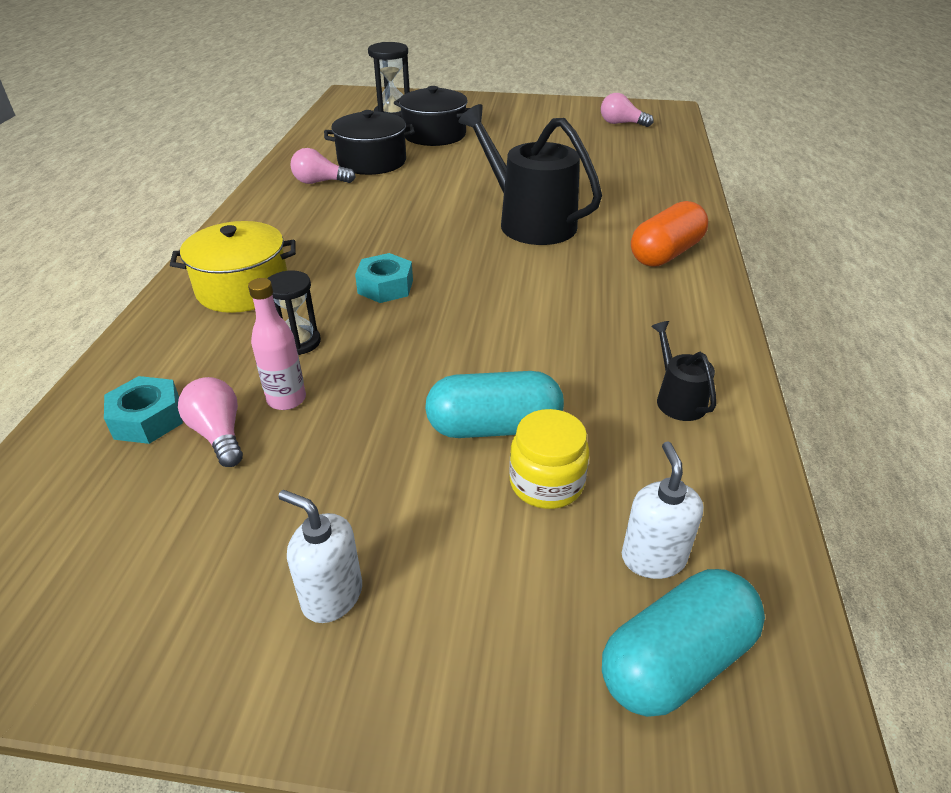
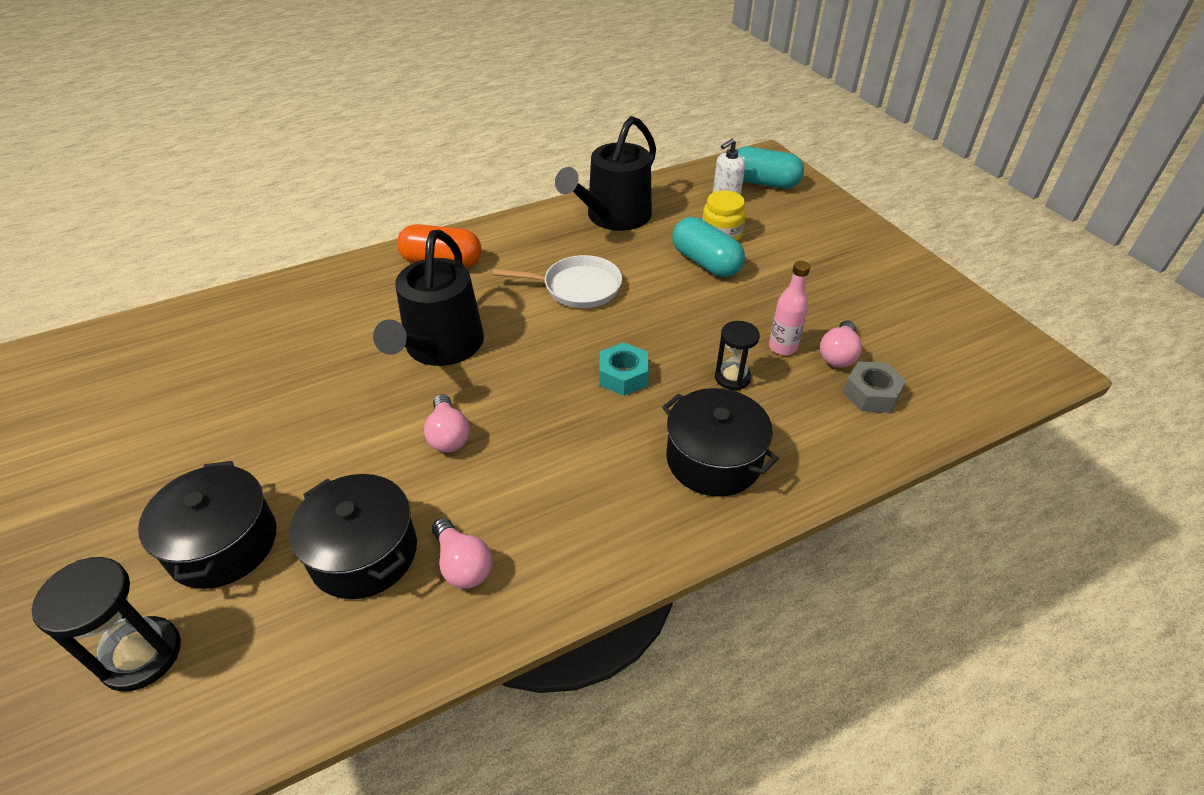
camera: 125 degrees left, 5 degrees up
(148, 419) = (871, 394): turquoise nut -> grey nut
(243, 288) = (713, 459): yellow pot -> black pot
(332, 596) = (851, 262): white soap dispenser -> none
(543, 312) = (577, 287): none -> white pan
(621, 123) = (106, 380): pink light bulb -> pink light bulb (448, 435)
(678, 399) = (614, 217): black watering can -> black watering can, size x2.18

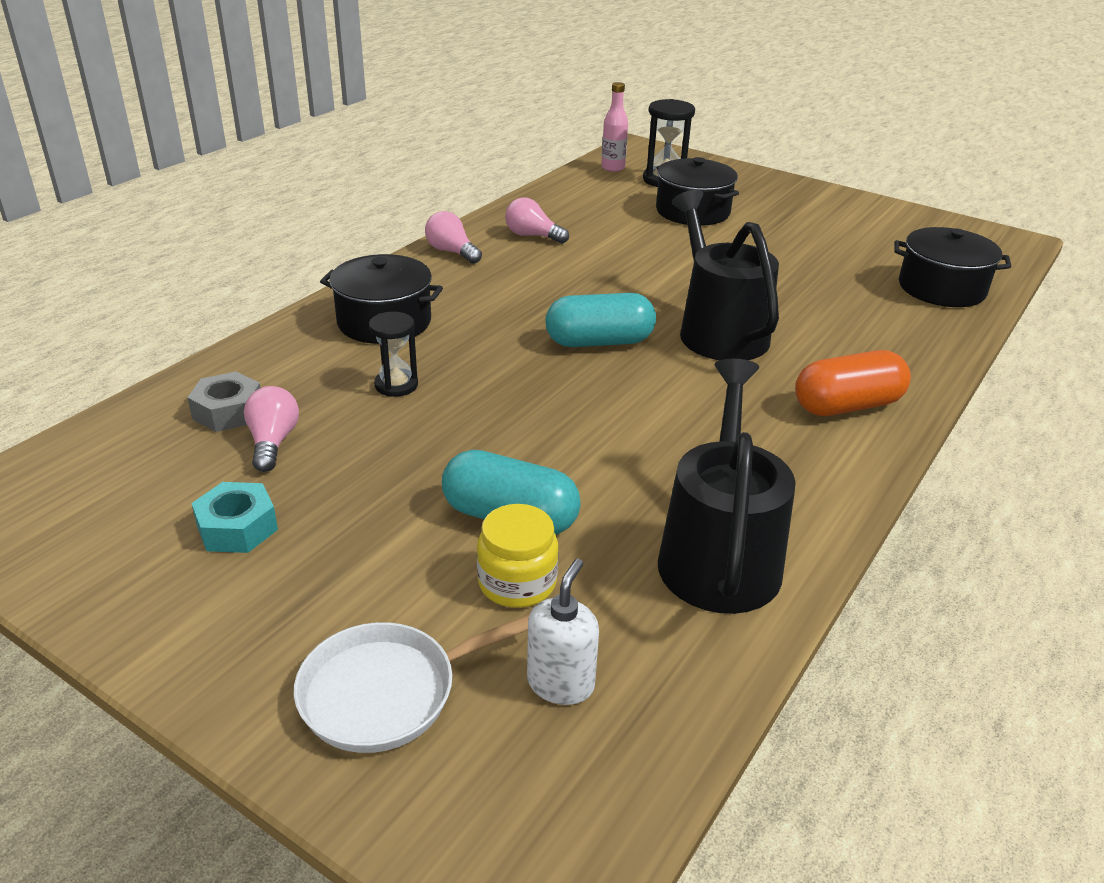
camera: 150 degrees right, 10 degrees down
(363, 553) = (602, 226): black pot -> black pot (941, 288)
(448, 435) = (624, 282): pink light bulb -> pink light bulb (451, 252)
(577, 287) = (652, 426): white pan -> white pan (387, 692)
(623, 376) = (514, 356): turquoise nut -> turquoise nut (237, 528)
(763, 183) = (504, 772): turquoise capsule -> turquoise capsule (599, 342)
(782, 347) = (348, 431): pink bottle -> pink bottle (613, 168)

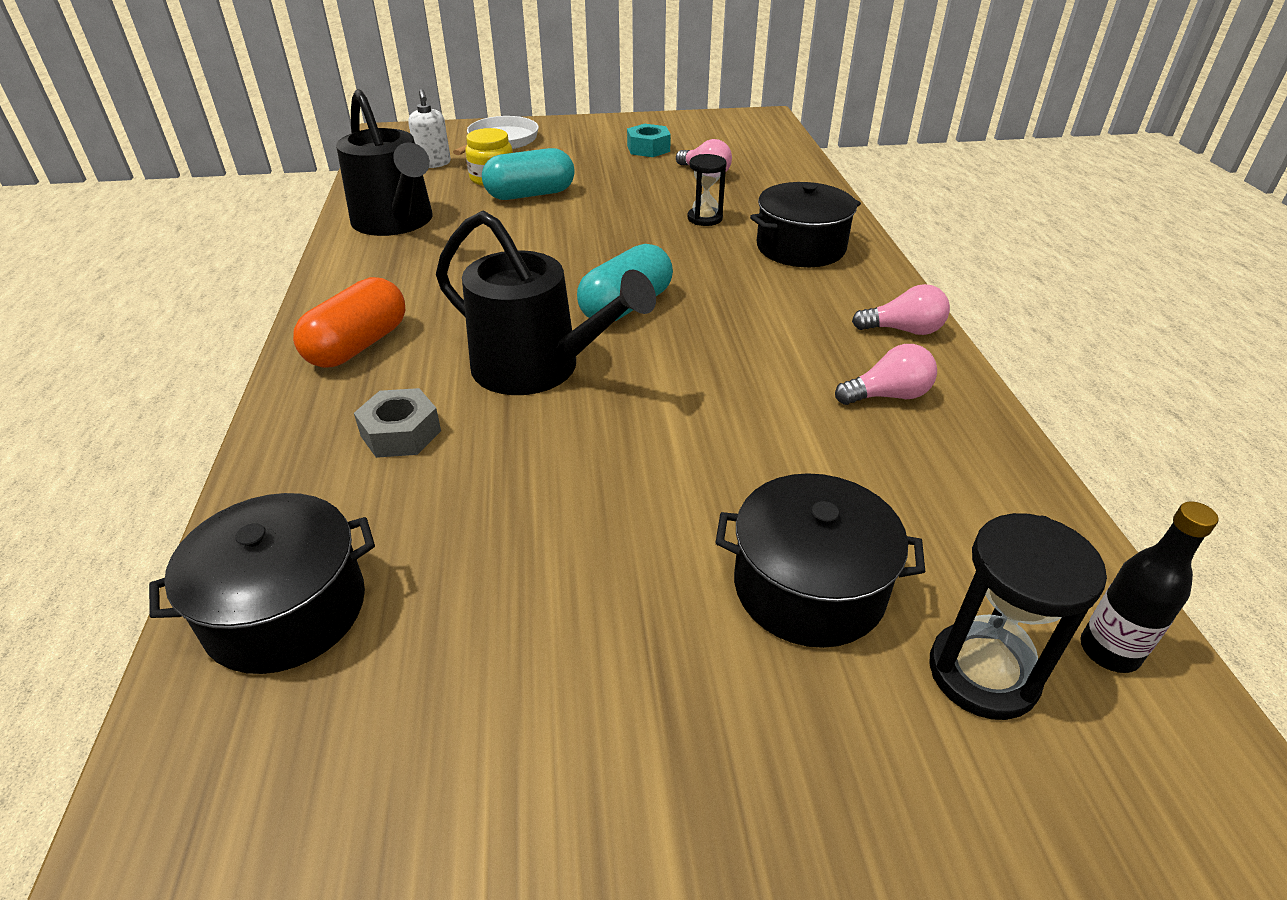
camera: 140 degrees right, 5 degrees up
(228, 412) = (757, 173): grey nut -> grey nut (401, 433)
(613, 168) = (1109, 651): pink bottle -> black bottle

